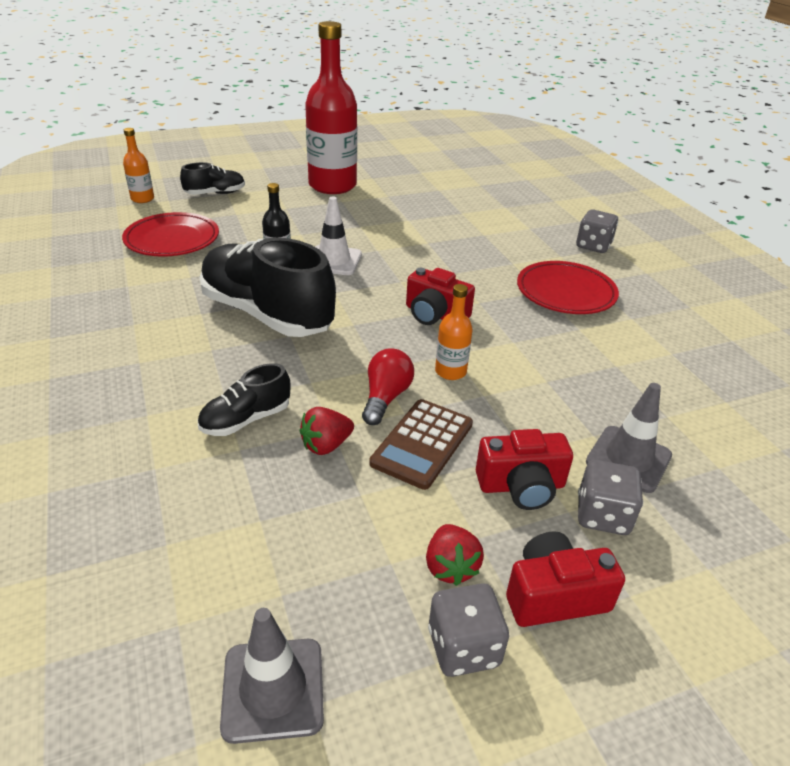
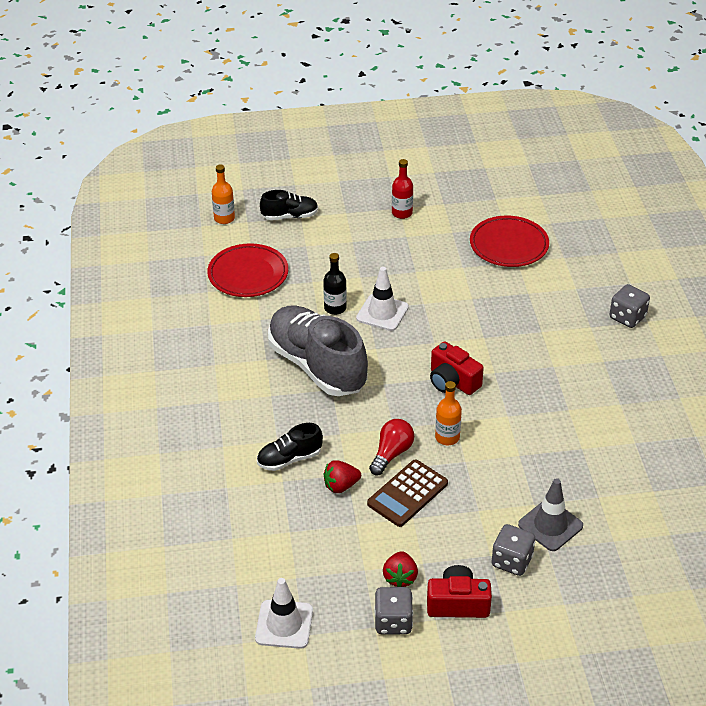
camera: 15 degrees right, 5 degrees up
(267, 314) = (317, 366): black shoe -> grey shoe
(273, 689) = (284, 624): grey traffic cone -> white traffic cone
(332, 185) = (402, 213): red bottle -> red bottle, size x0.44
(521, 486) = (465, 533): red camera -> none
(565, 293) = (574, 370): red plate -> red plate (509, 245)

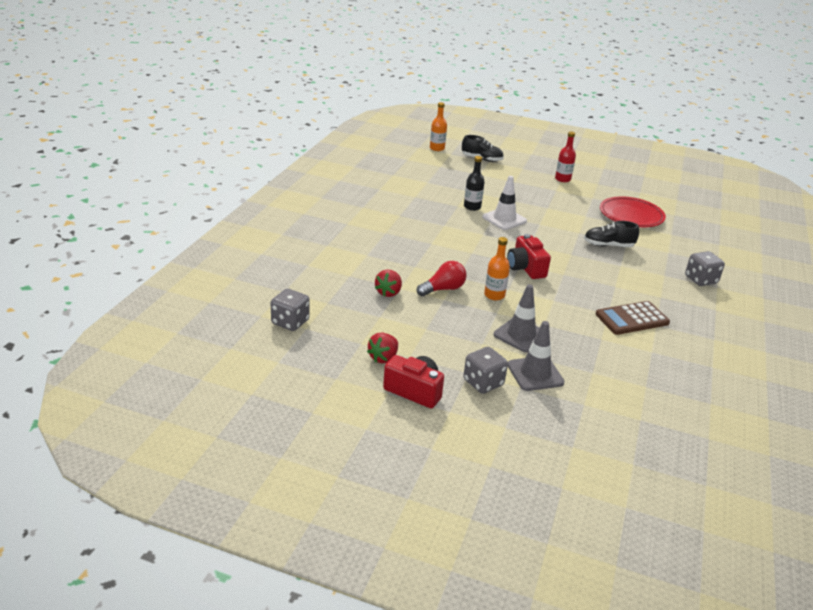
camera: 25 degrees right, 10 degrees down
(248, 274) = (427, 175): red plate -> none
(284, 624) = (270, 350): white traffic cone -> none
(289, 459) = (366, 266): black shoe -> black shoe (608, 245)
(317, 366) = (432, 229): grey shoe -> none
(341, 486) = (388, 292): red strawberry -> red strawberry turned 75 degrees counterclockwise
(393, 622) = (353, 381): grey dice -> grey dice (290, 322)
(407, 494) = (434, 314): brown calculator -> brown calculator (632, 319)
(507, 481) = (521, 335): none -> grey traffic cone

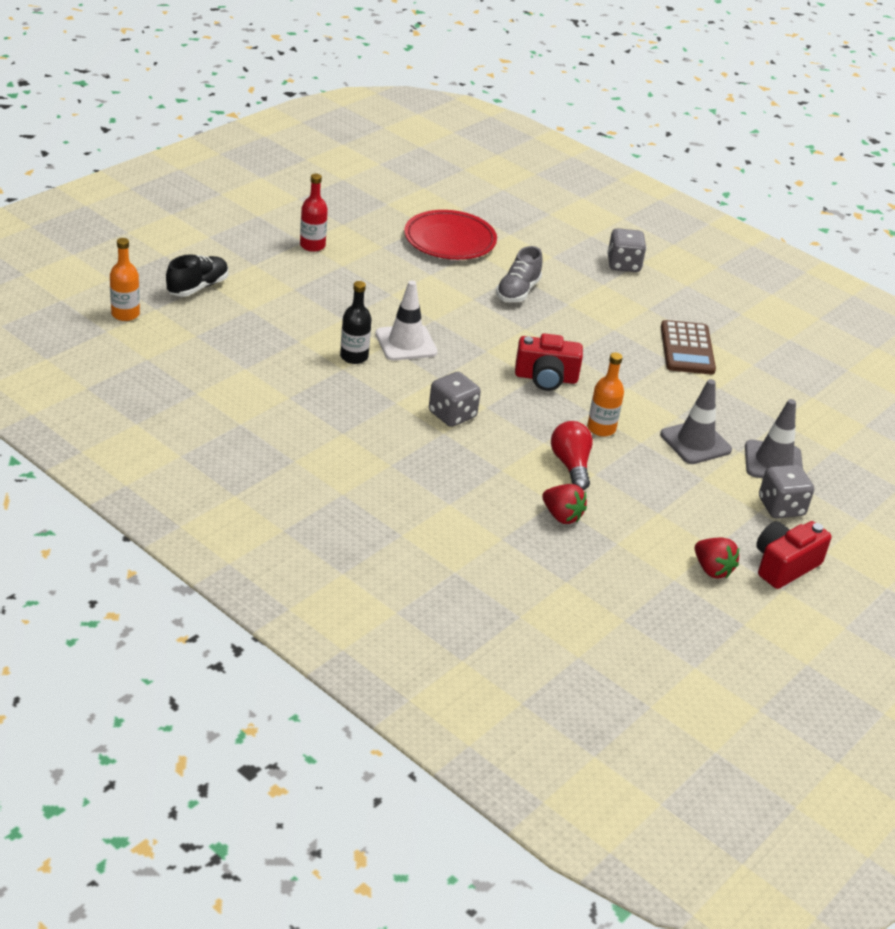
camera: 70 degrees left, 5 degrees up
(290, 322) = (605, 631): grey dice -> grey dice (452, 415)
(608, 245) = (518, 291): black shoe -> grey shoe

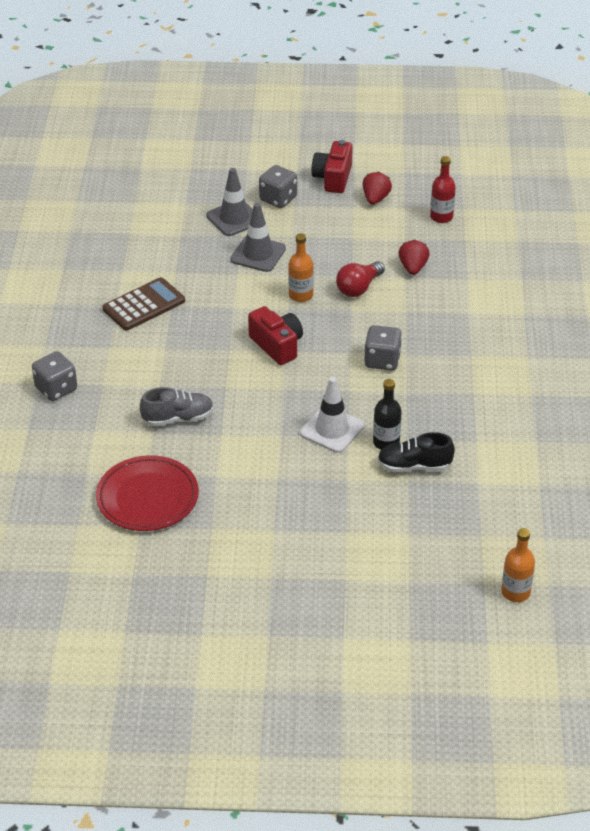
camera: 125 degrees left, 5 degrees up
(198, 287) = (424, 583): black shoe -> black shoe (414, 466)
(312, 245) = (269, 567): red bottle -> red bottle (441, 217)
(784, 566) = (333, 178): red camera -> red camera turned 90 degrees clockwise

